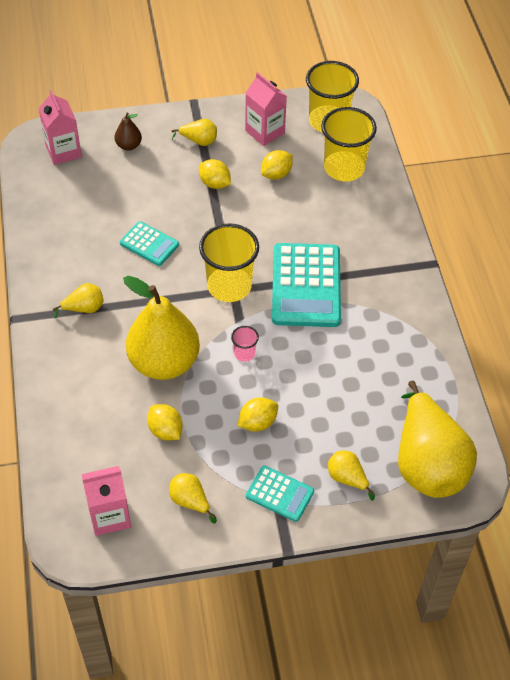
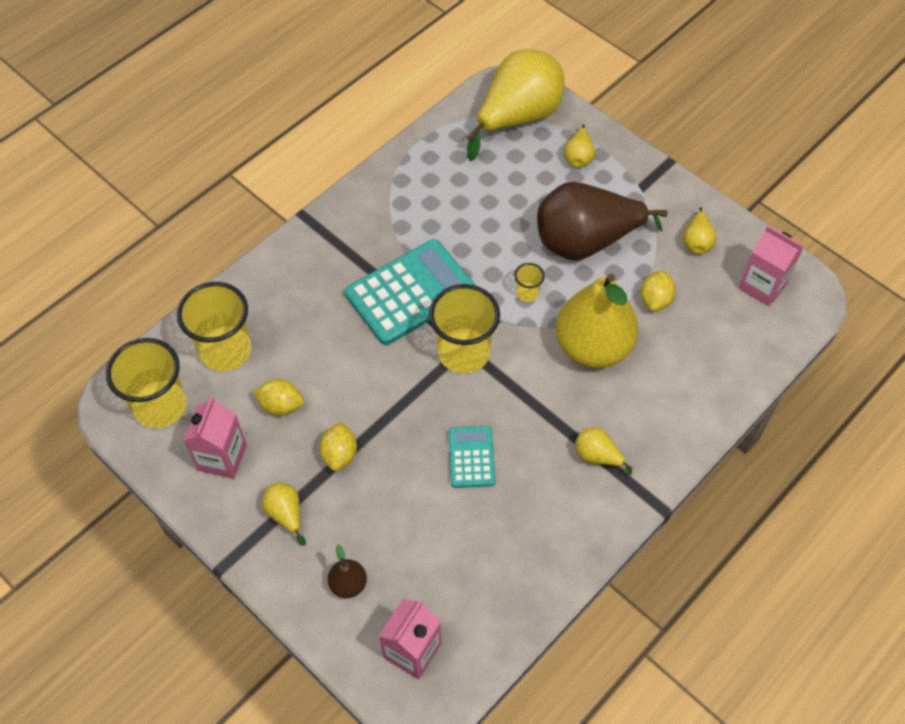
camera: 125 degrees left, 5 degrees up
(244, 353) = (527, 293): pink cup -> yellow cup
(257, 422) = (586, 242): yellow lemon -> brown pear
(279, 494) = (633, 190): turquoise calculator -> none

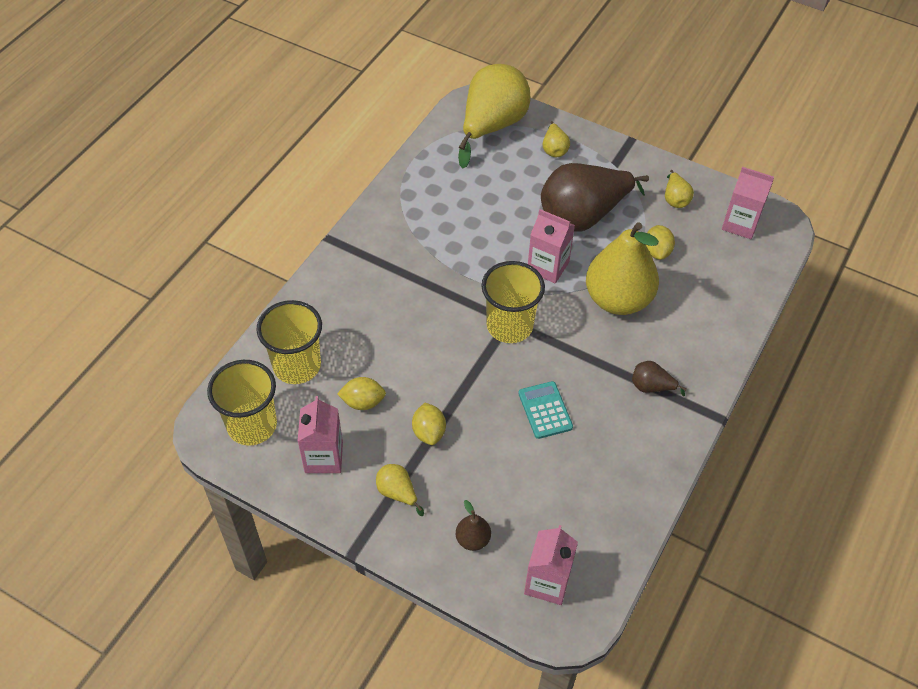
camera: 15 degrees left, 5 degrees down
(410, 293) = (447, 285): turquoise calculator -> none
(527, 293) = (548, 267): yellow cup -> pink carton
(597, 456) = (651, 387): yellow pear -> brown pear

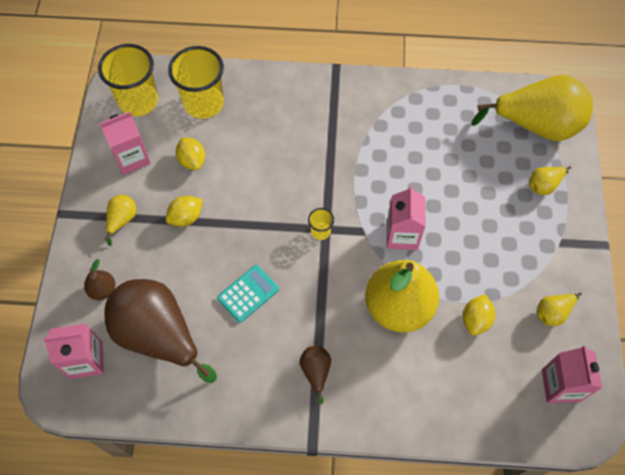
camera: 65 degrees right, 10 degrees up
(509, 326) = (320, 231): yellow cup -> yellow cup, size x0.45
(583, 216) = (479, 241): brown pear -> brown pear (159, 335)
(657, 251) = (475, 320): yellow lemon -> yellow lemon turned 45 degrees counterclockwise

